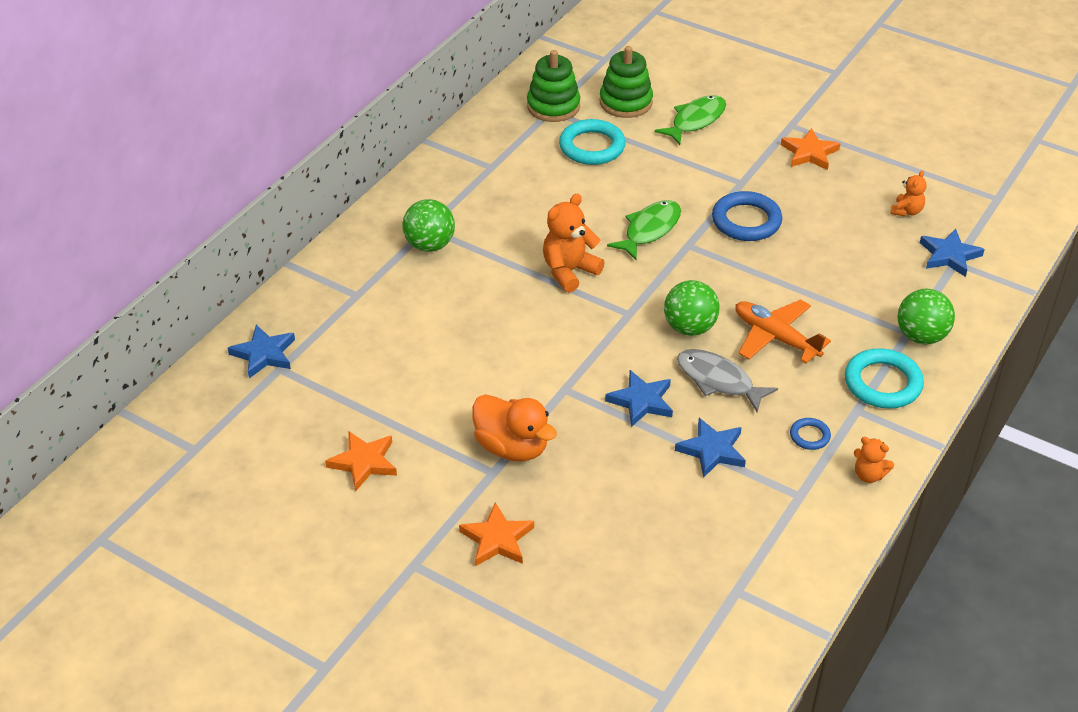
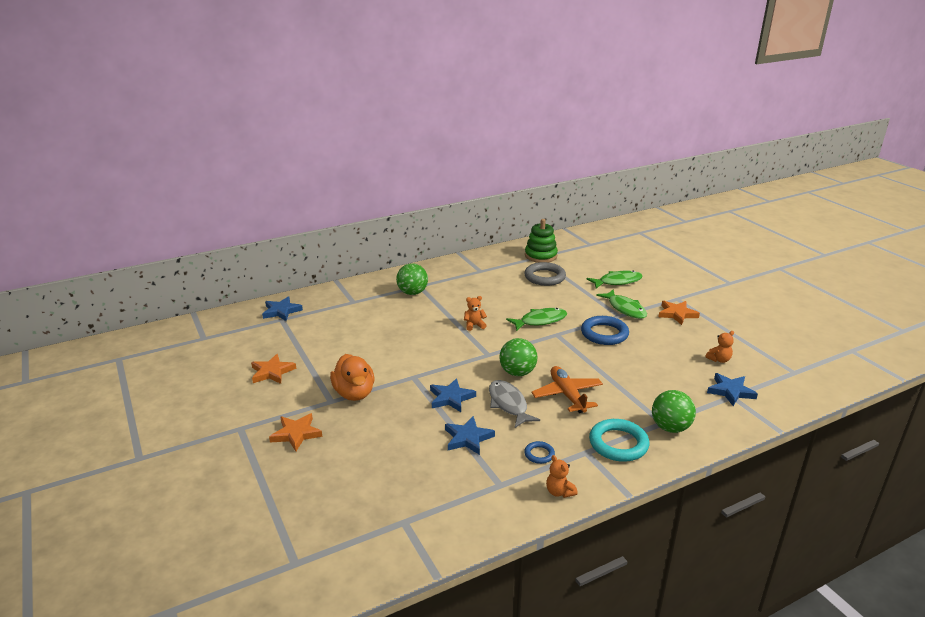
camera: 30 degrees right, 15 degrees down
(569, 271) = (474, 325): orange teddy bear -> orange teddy bear, size x0.58
(592, 147) = (544, 277): turquoise ring -> grey ring
(625, 102) = (583, 264): green stacking toy -> none
(740, 167) = (625, 309): none -> green fish

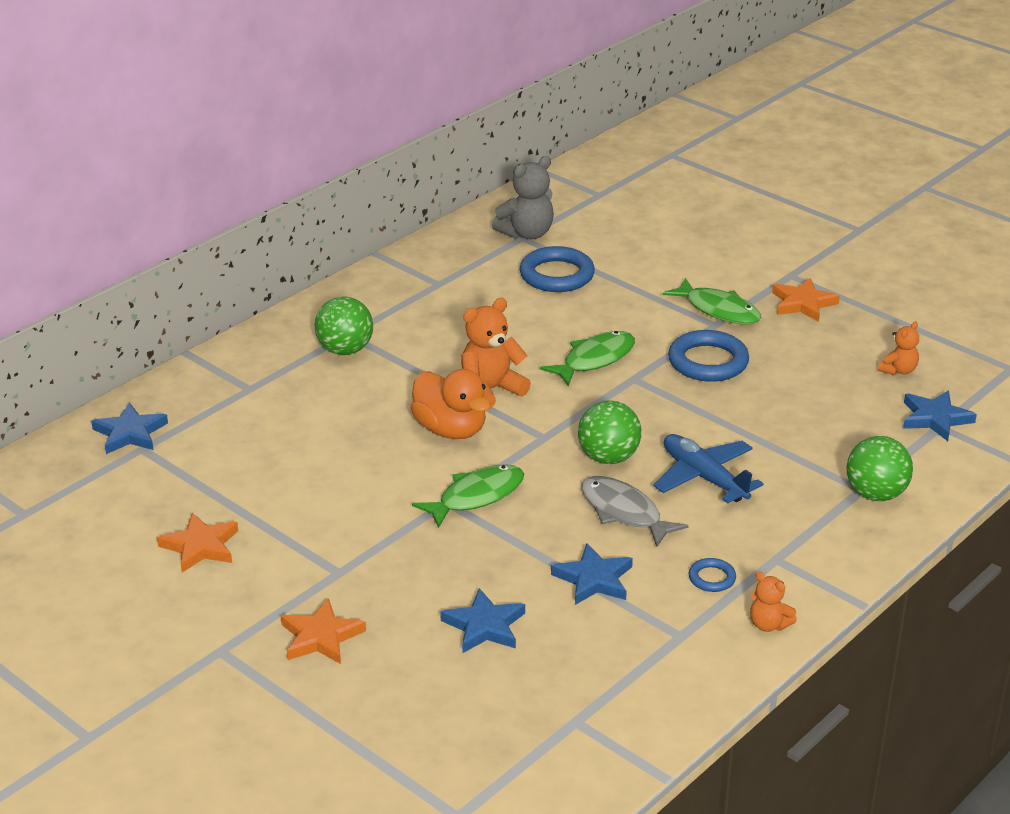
camera: 20 degrees left, 5 degrees up
(354, 393) = (368, 550): orange duck -> orange duck (450, 430)
(451, 398) = (529, 522): blue star -> blue star (484, 626)
(474, 325) = (490, 390): orange teddy bear -> orange teddy bear, size x1.74
(540, 256) = (527, 233): green stacking toy -> grey teddy bear
(544, 277) = (557, 275): grey ring -> blue ring
(567, 395) = (704, 477): orange plane -> blue plane
(617, 282) = (682, 261): green fish -> green fish (476, 497)
(618, 444) = (815, 535): turquoise ring -> none

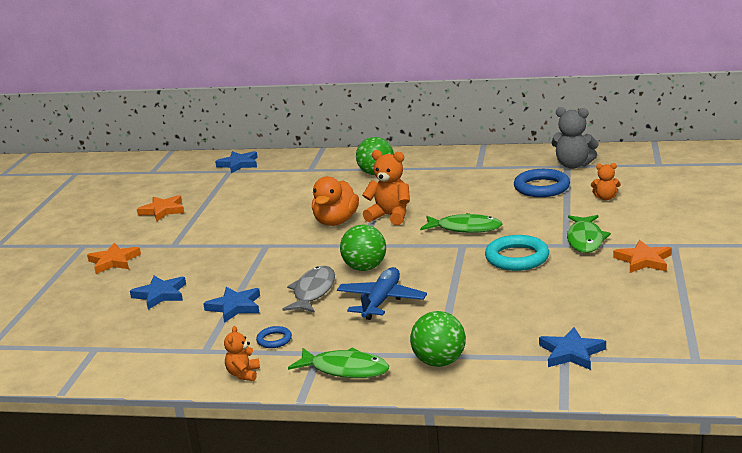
camera: 60 degrees right, 10 degrees down
(476, 497) = (279, 250): green fish -> green fish (345, 369)
(708, 362) = (517, 258): blue ring -> turquoise ring
(898, 370) = (614, 319): orange teddy bear -> orange teddy bear (605, 198)

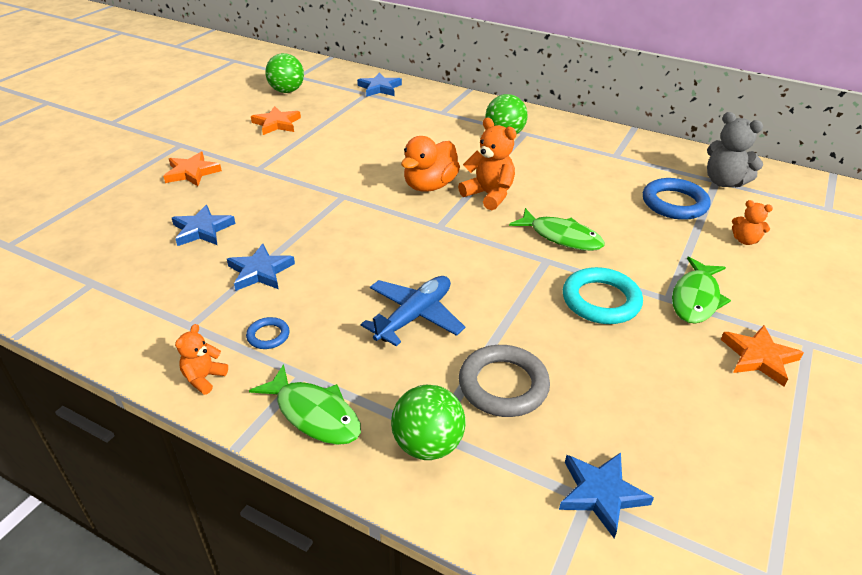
camera: 15 degrees right, 15 degrees up
(313, 292) = (350, 277): grey fish -> none
(365, 268) = (423, 260): green ball -> green ball (287, 91)
(473, 320) = (503, 385): none -> grey ring

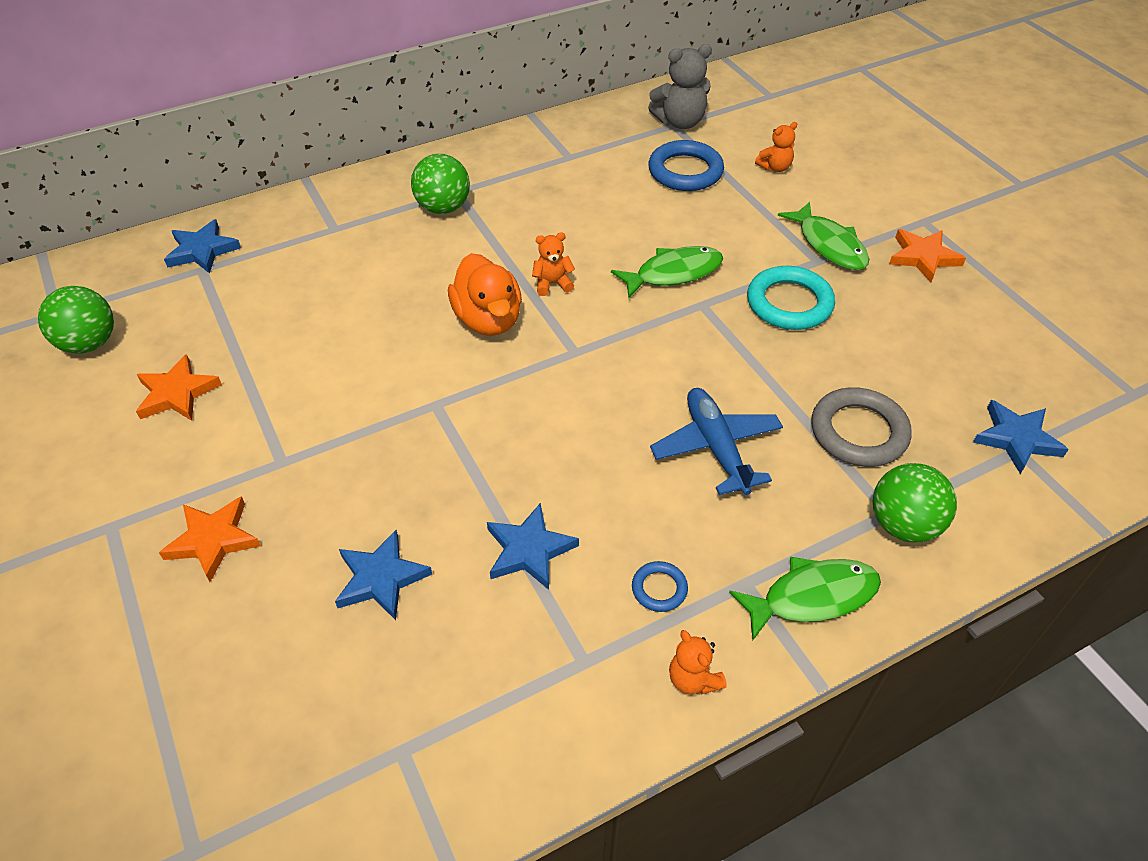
camera: 55 degrees left, 10 degrees up
(489, 195) = (552, 284): orange teddy bear -> orange teddy bear, size x0.58

